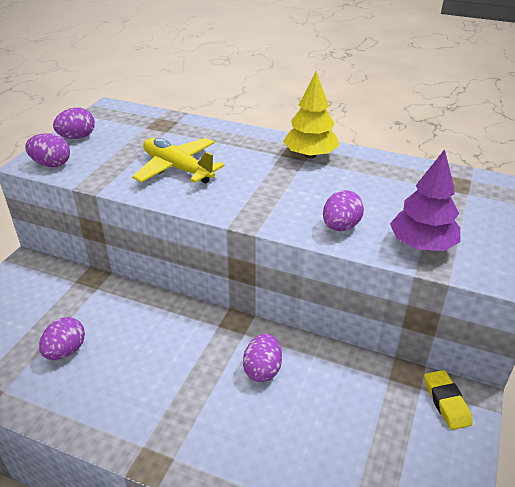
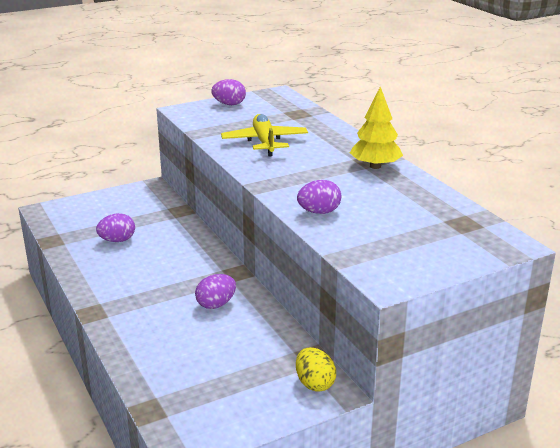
camera: 40 degrees right, 10 degrees down
(51, 164) = (191, 114): purple egg -> none
(422, 245) = (359, 243): purple tree -> none
(446, 402) = (314, 383): yellow eraser -> yellow egg

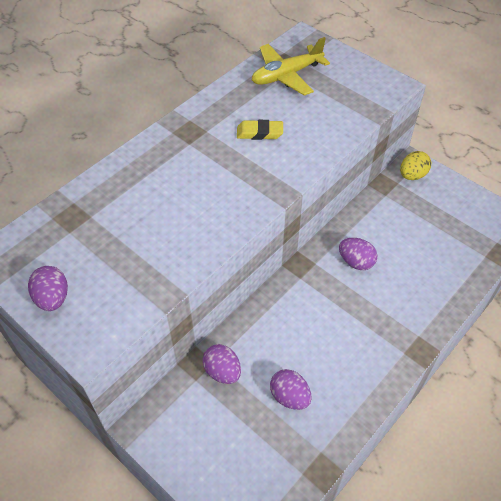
camera: 110 degrees left, 25 degrees up
(265, 142) = (173, 222): yellow plane -> yellow plane (286, 75)
(319, 212) = (312, 141): purple egg -> purple egg (222, 371)
(348, 189) = (259, 133): none -> yellow eraser
(375, 166) = (200, 125): yellow tree -> none

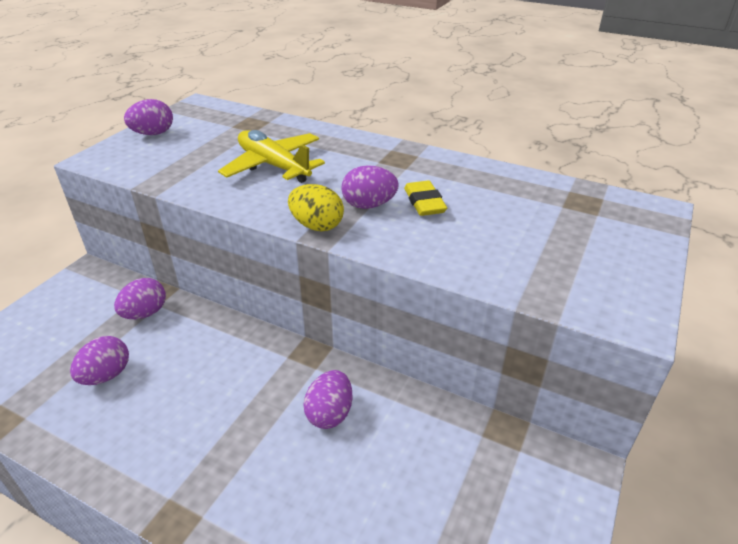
camera: 75 degrees right, 15 degrees down
(252, 162) = (369, 205): none -> purple egg
(286, 75) = (555, 207): yellow plane -> yellow plane (273, 166)
(412, 175) = (550, 470): yellow egg -> yellow egg (317, 226)

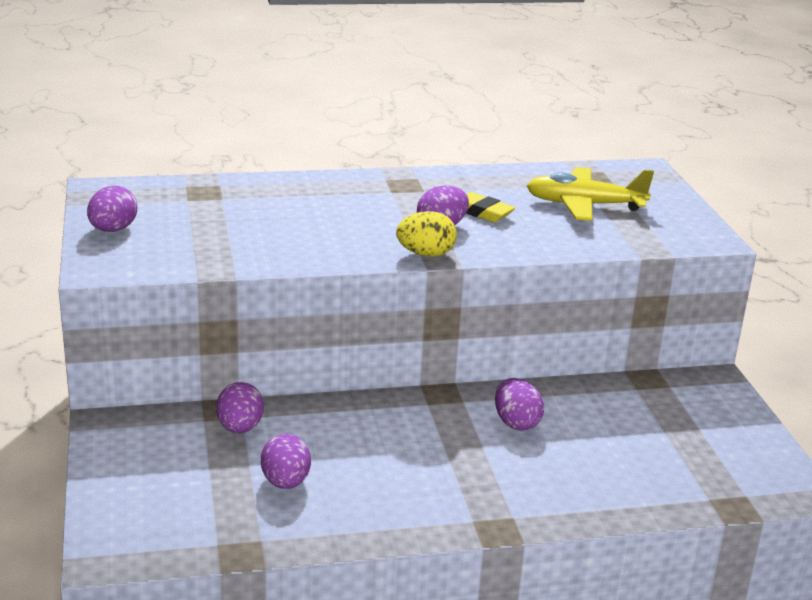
camera: 40 degrees left, 10 degrees down
(273, 166) = (302, 222): yellow plane -> yellow plane (584, 205)

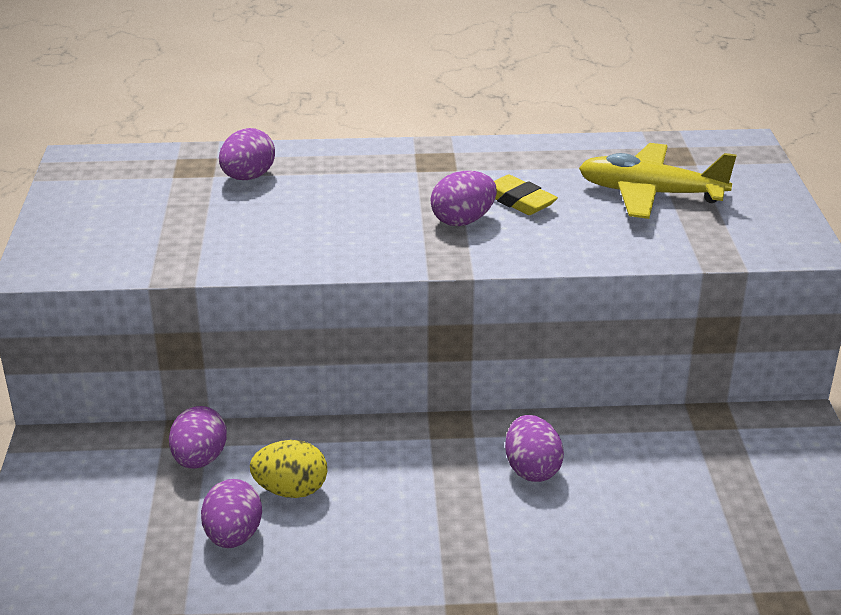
camera: 10 degrees right, 5 degrees up
(113, 230) = (74, 215): purple egg -> purple egg (248, 177)
(425, 254) = (432, 258): yellow egg -> yellow egg (291, 490)

